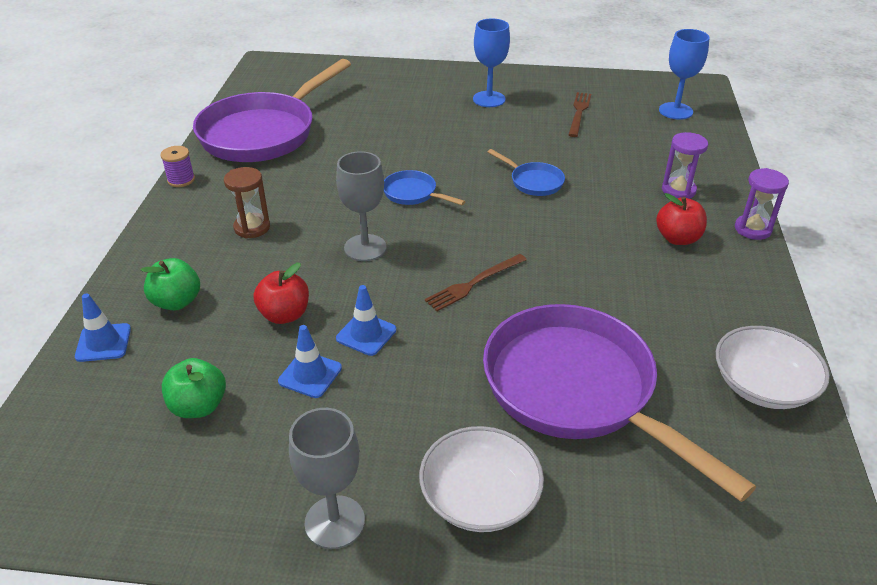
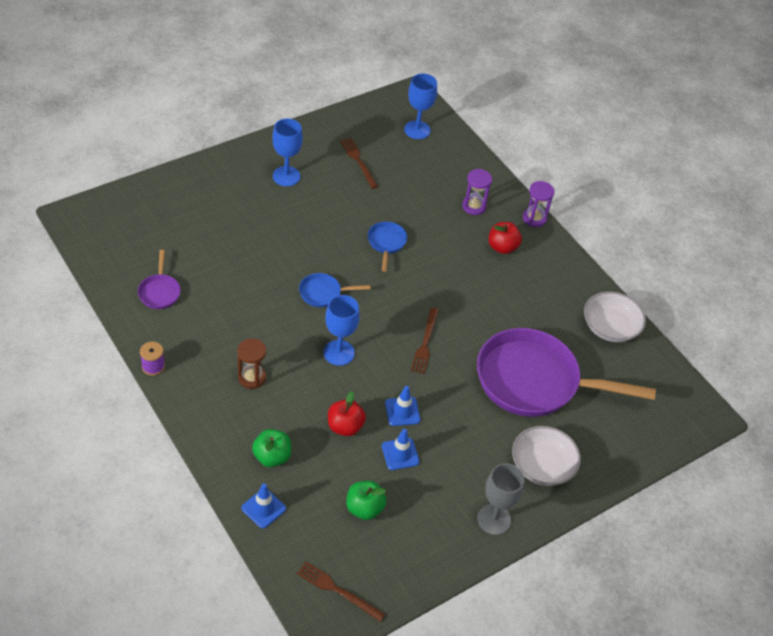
camera: 45 degrees left, 10 degrees up
(53, 475) = (337, 590): none -> brown fork
(263, 133) = (159, 292): purple pan -> purple pan, size x0.42
(365, 248) = (339, 353): grey goblet -> blue goblet
(533, 182) = (386, 243): blue pan -> blue pan turned 90 degrees counterclockwise

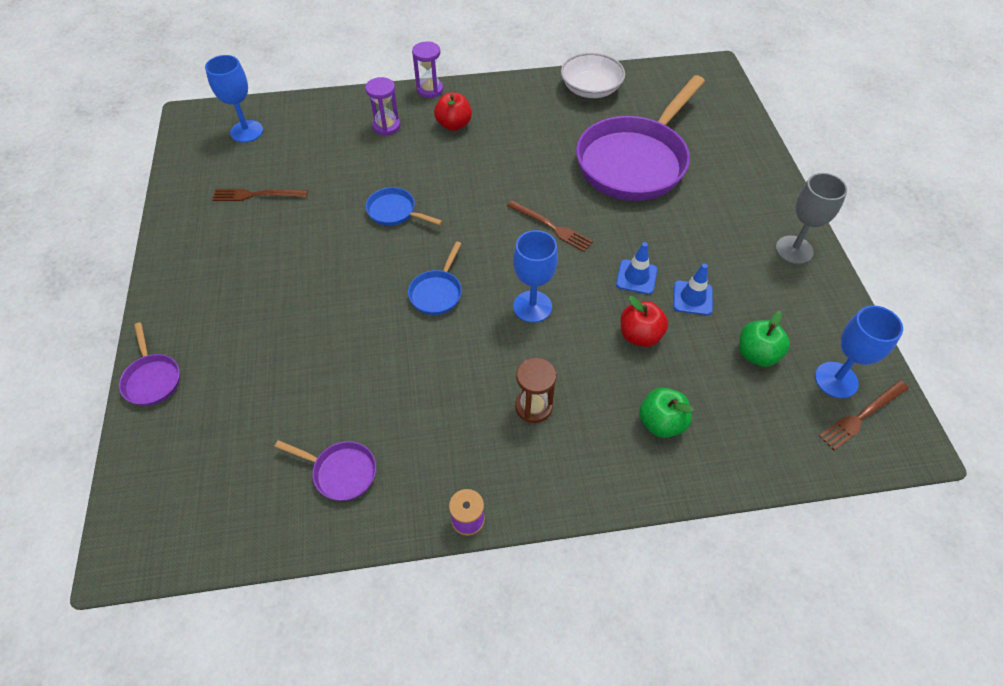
camera: 60 degrees left, 5 degrees up
(184, 176) = (152, 379): none -> purple pan
(263, 508) = (734, 456): blue traffic cone -> none
(286, 176) = (231, 269): blue goblet -> blue goblet (836, 380)
(542, 465) = (738, 192): white bowl -> none

